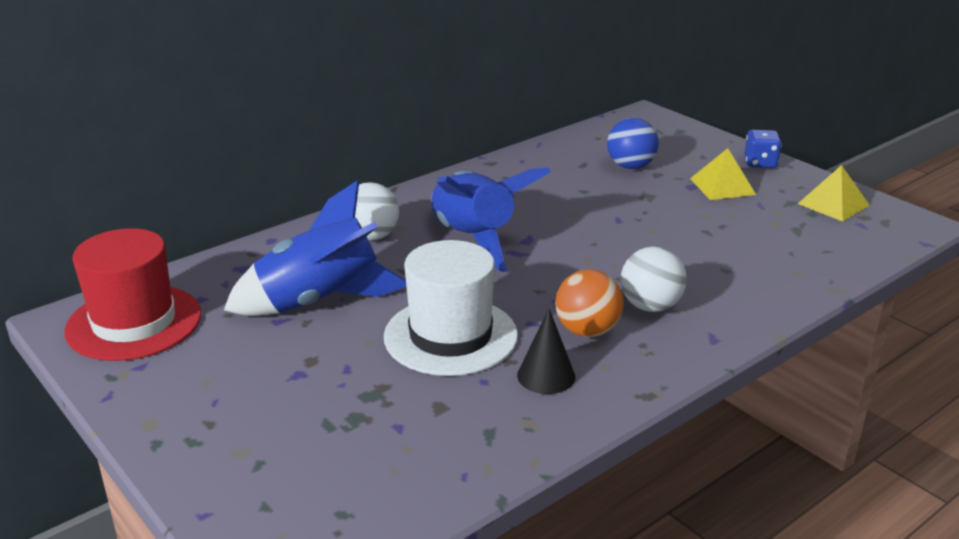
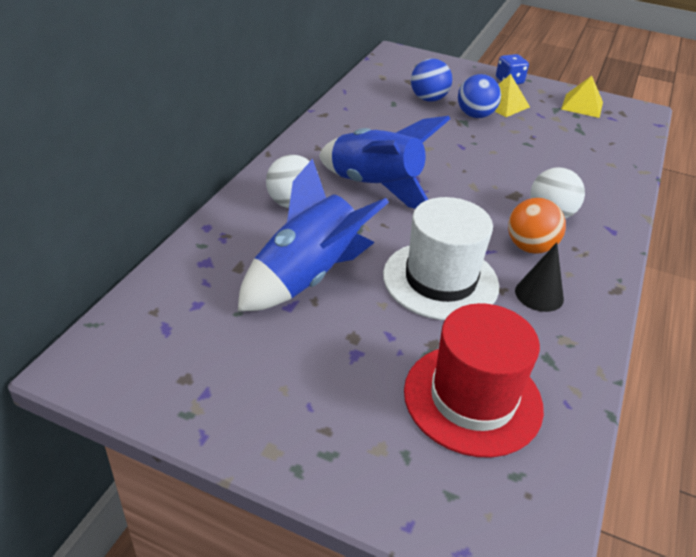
camera: 30 degrees left, 10 degrees up
(134, 322) = (155, 348): red hat -> red hat (472, 398)
(671, 192) = (475, 115): none -> blue ball

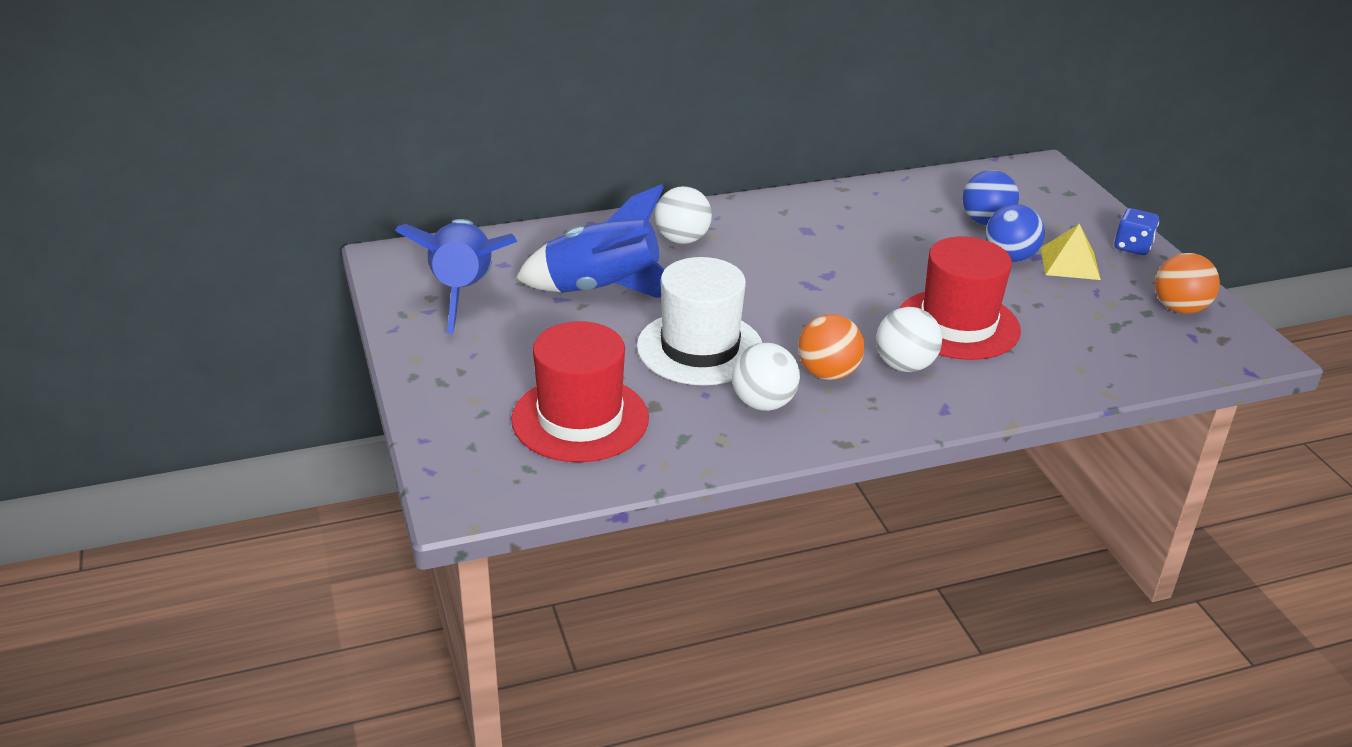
camera: 50 degrees right, 5 degrees down
(375, 187) = (776, 263): blue rocket -> blue rocket (463, 292)
(525, 171) = (958, 324): none -> red hat
(539, 295) = (763, 403): black cone -> white ball
(582, 105) = (1179, 308): yellow pyramid -> orange ball

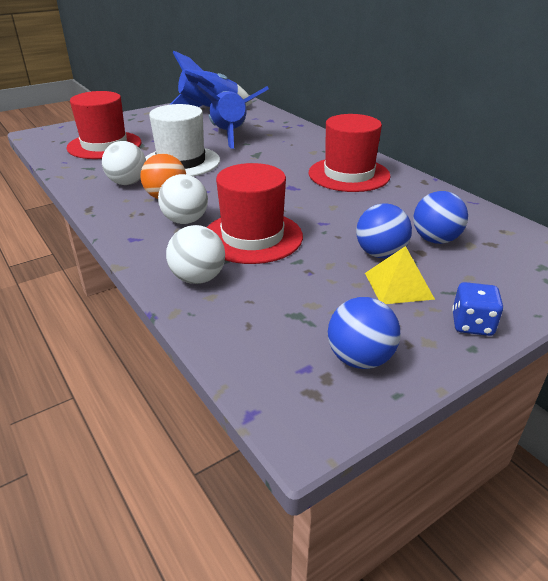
camera: 75 degrees right, 0 degrees up
(682, 239) = (301, 145): white ball -> white ball (198, 278)
(803, 228) = (349, 174): none -> red hat
(1179, 308) = (360, 359): orange ball -> blue ball

